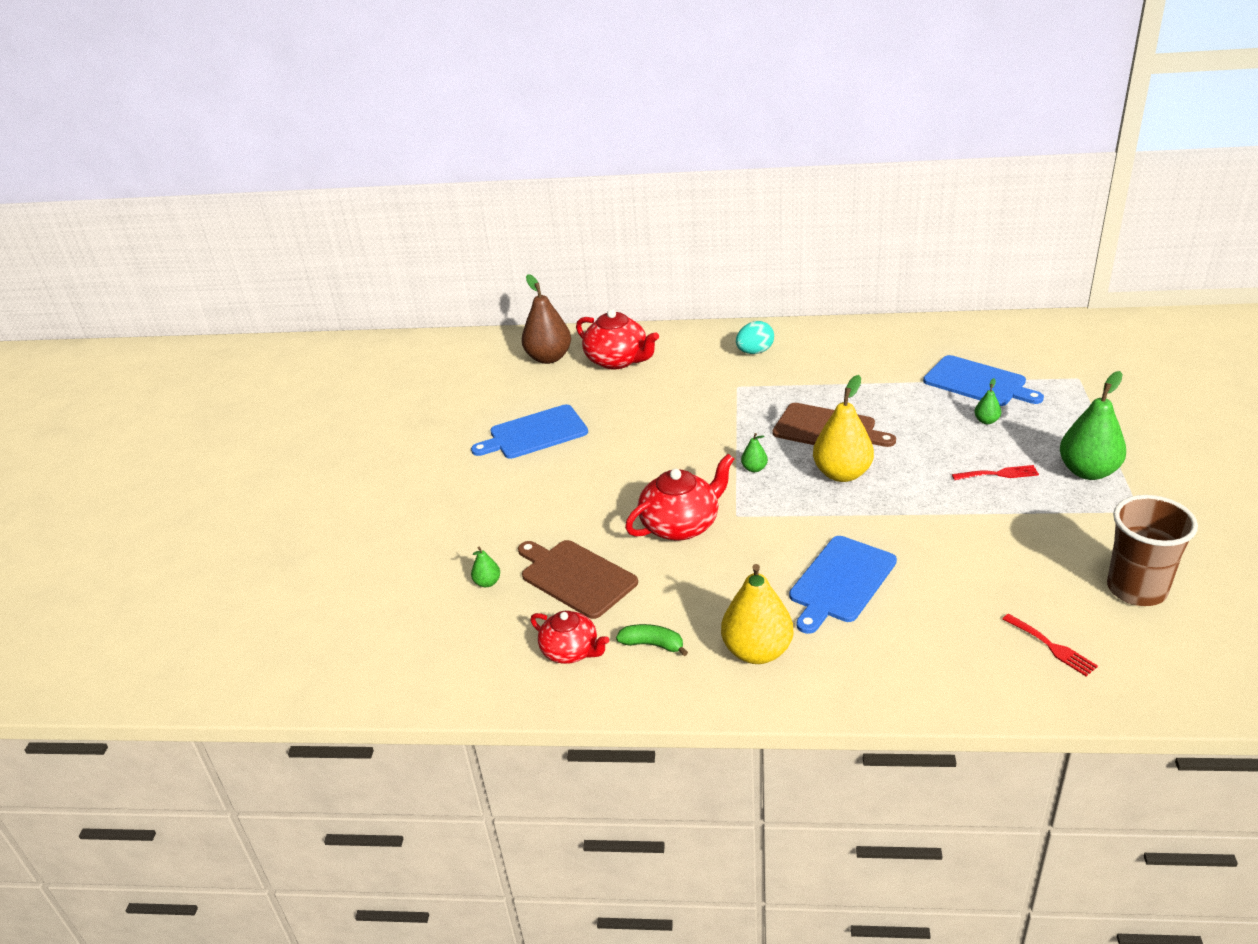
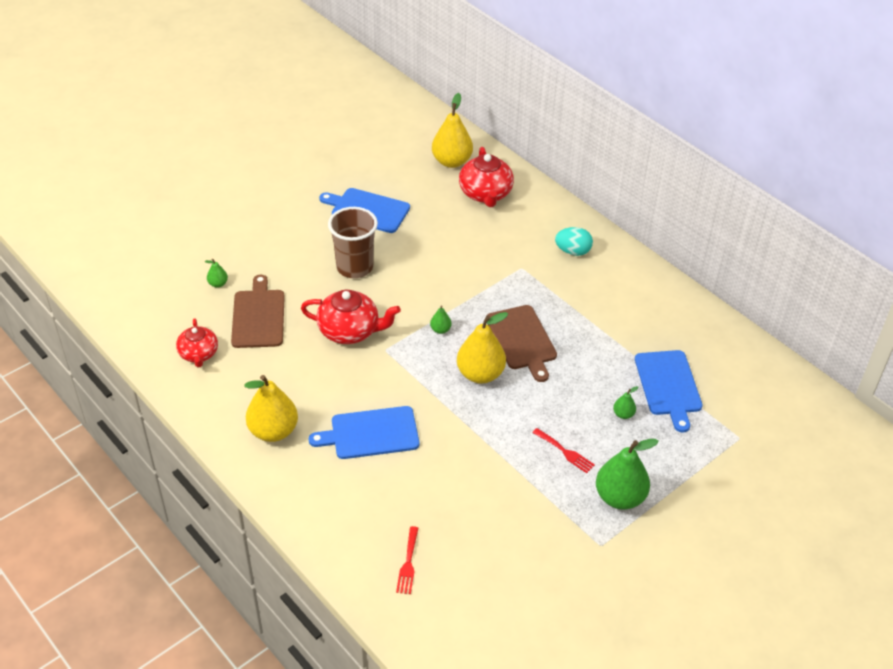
camera: 40 degrees right, 10 degrees up
(549, 358) = (452, 161): brown pear -> yellow pear
(652, 644) = (236, 384): green banana -> none
(1136, 589) = (509, 581): brown cup -> brown cup (354, 267)

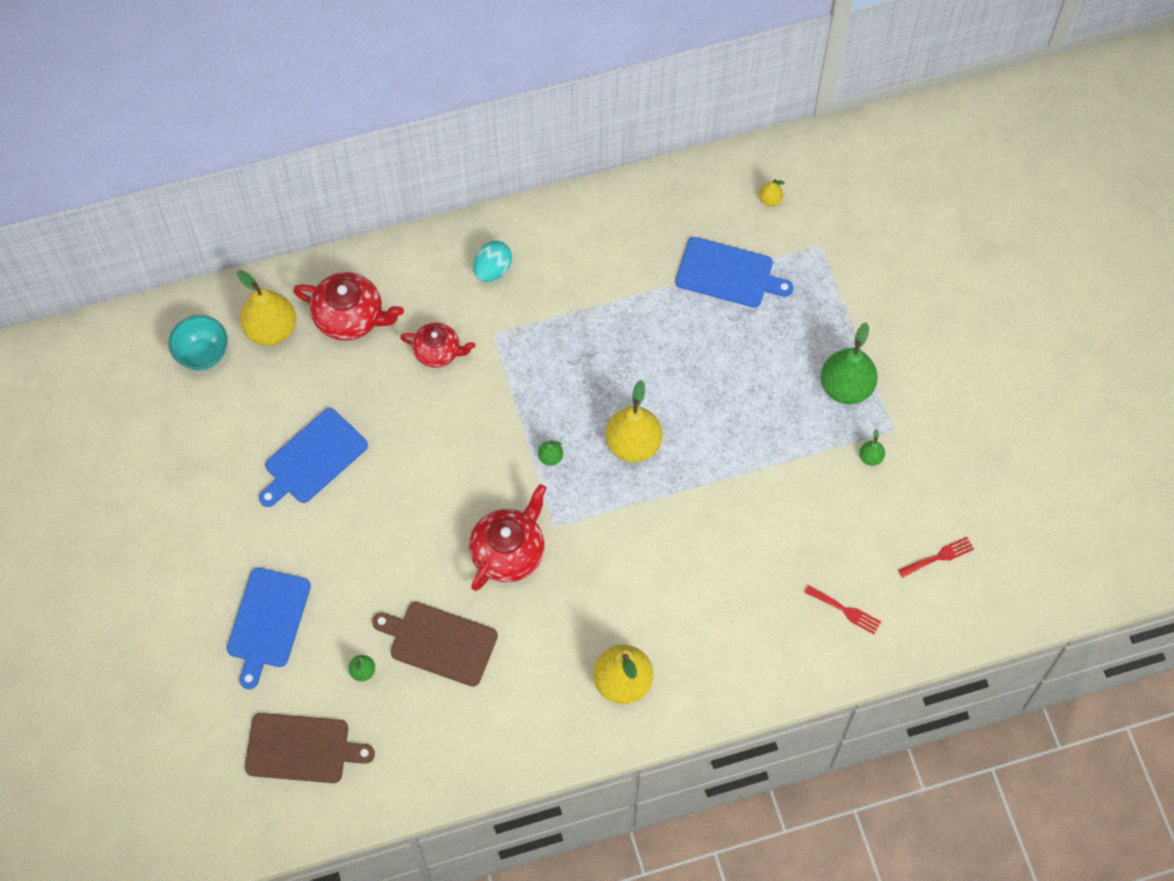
camera: 65 degrees left, 20 degrees up
(198, 354) = (471, 726): red teapot -> red teapot (438, 351)
(354, 267) = (407, 509): brown cup -> none
(371, 433) = (668, 585): blue cutting board -> blue cutting board (267, 622)
(413, 138) = (203, 354): none -> turquoise bowl
(522, 340) = (603, 382): brown cutting board -> brown cutting board (302, 748)
(565, 452) = (771, 410): red fork -> red fork (939, 557)
(623, 414) = (747, 334): green pear -> green pear (870, 457)
(755, 391) = (770, 200): none -> yellow pear

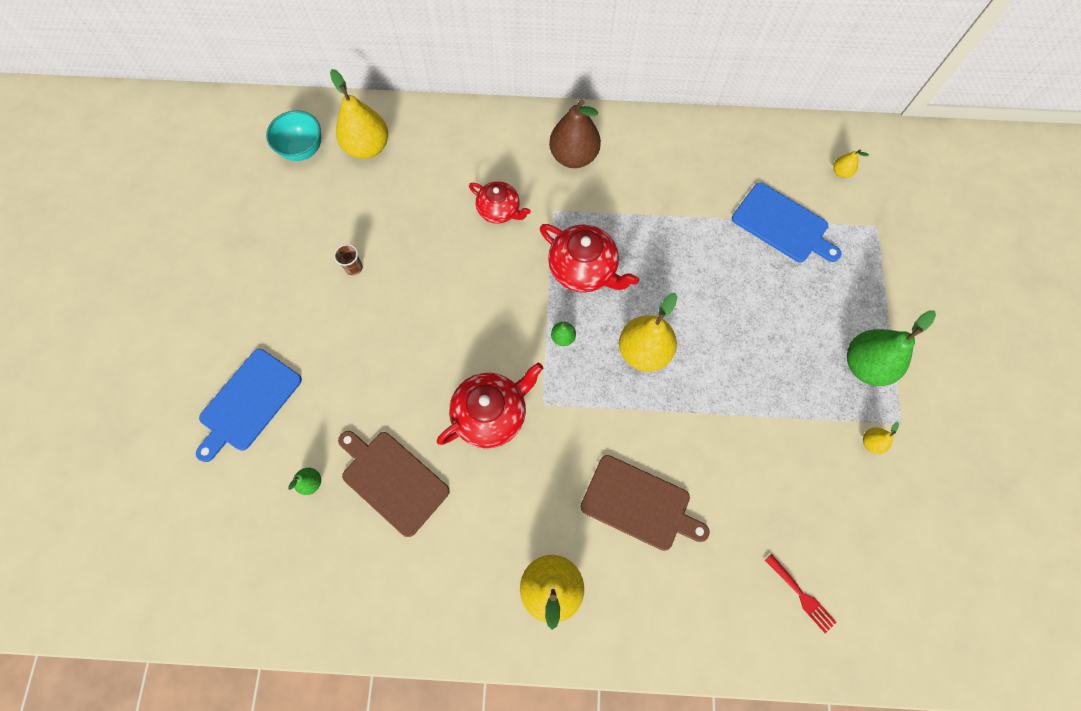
camera: 20 degrees right, 5 degrees up
(302, 748) = (222, 539): brown cutting board -> brown cutting board (639, 504)
(313, 458) = (354, 267): blue cutting board -> brown cup
(350, 317) = (437, 158): red teapot -> red teapot (583, 269)
(493, 270) = (573, 156): turquoise egg -> brown pear
(870, 457) = (871, 442): green pear -> yellow pear
(939, 557) = (916, 572): red fork -> none

